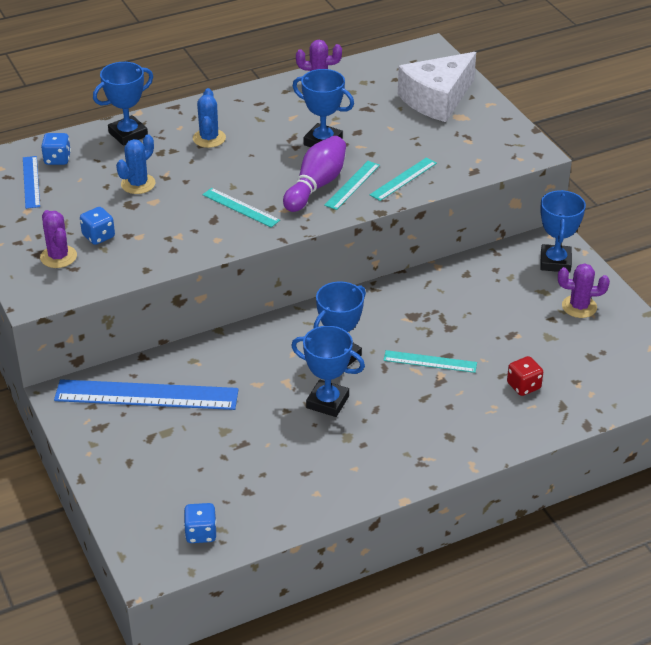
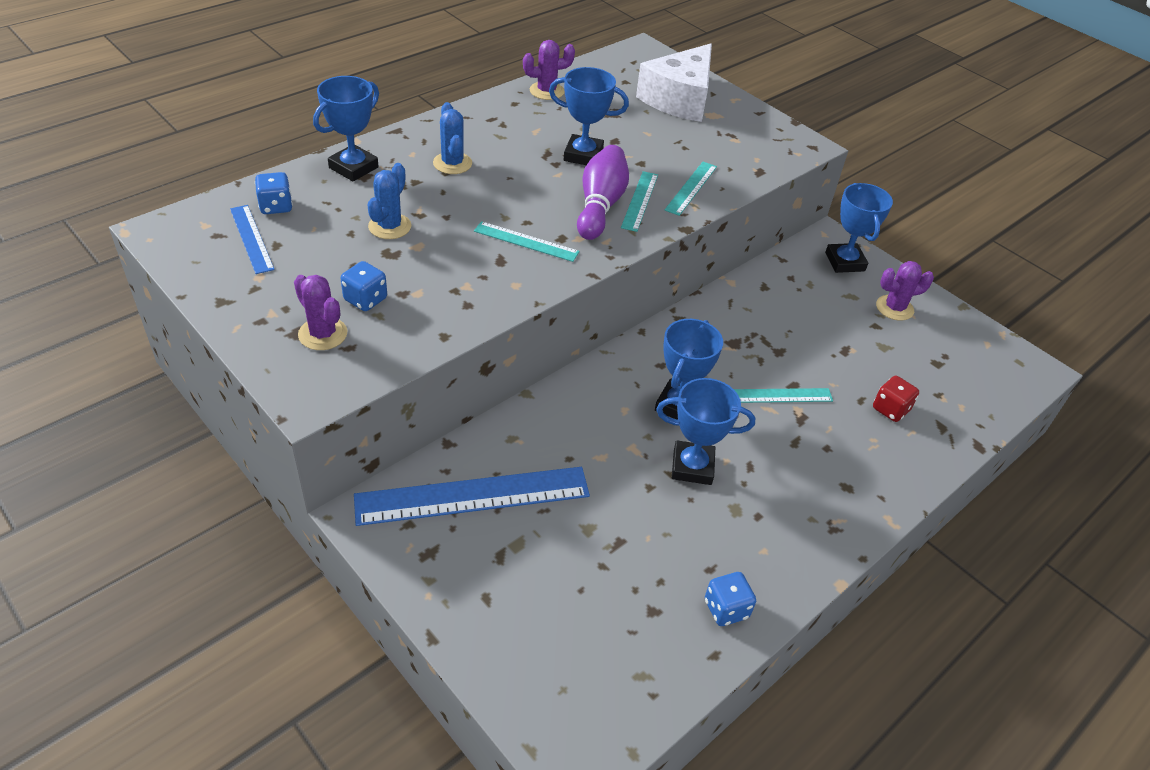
camera: 20 degrees left, 5 degrees up
(201, 533) = (621, 688): blue dice -> blue dice (726, 609)

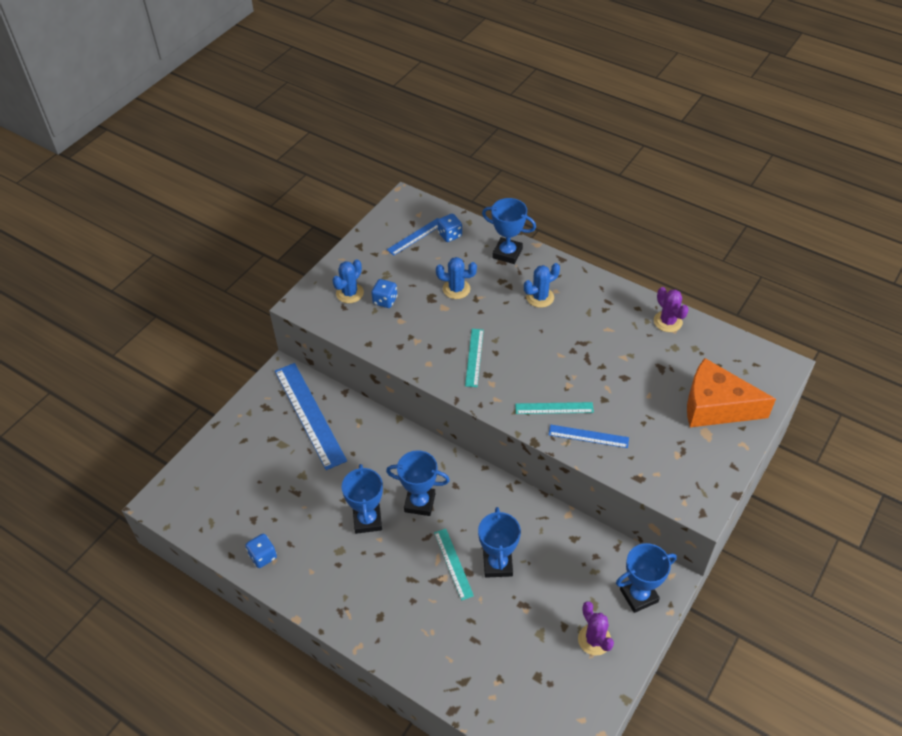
camera: 80 degrees right, 5 degrees up
(323, 334) = (350, 293): purple cactus -> blue cactus
(583, 155) = (593, 363): blue trophy -> blue trophy (497, 564)
(600, 205) = (535, 387): purple bowling pin -> none
(679, 99) = (716, 406): white cheese -> orange cheese
(691, 188) = (588, 436): turquoise ruler -> blue ruler
(890, 409) = (468, 642): red dice -> none

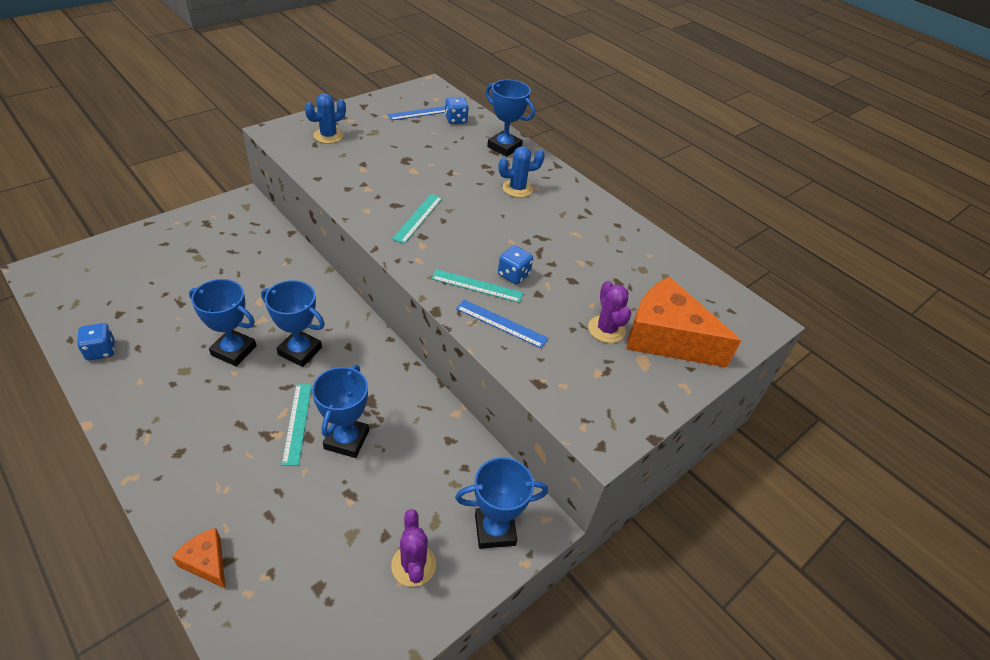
camera: 10 degrees right, 5 degrees down
(309, 415) = (243, 241): blue ruler -> none
(367, 520) = (234, 351): blue trophy -> blue trophy turned 75 degrees counterclockwise
(385, 300) = (358, 150): blue dice -> blue dice (513, 275)
(451, 686) = (206, 562): none -> orange cheese
(456, 289) = (435, 160): blue cactus -> none
(667, 321) = (645, 245): purple cactus -> purple cactus (606, 329)

